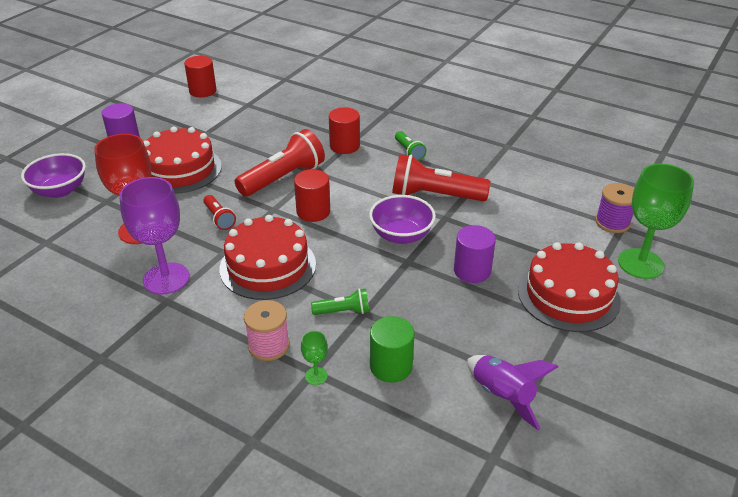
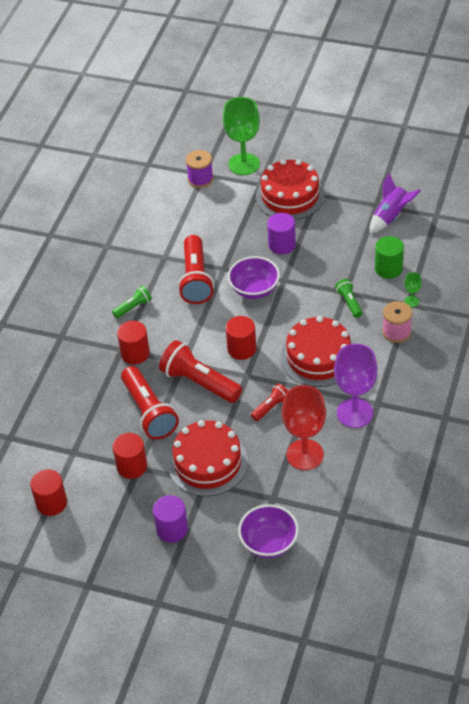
camera: 100 degrees left, 10 degrees up
(209, 130) = (132, 466): none -> red cylinder
(265, 145) = (149, 412): none -> red flashlight

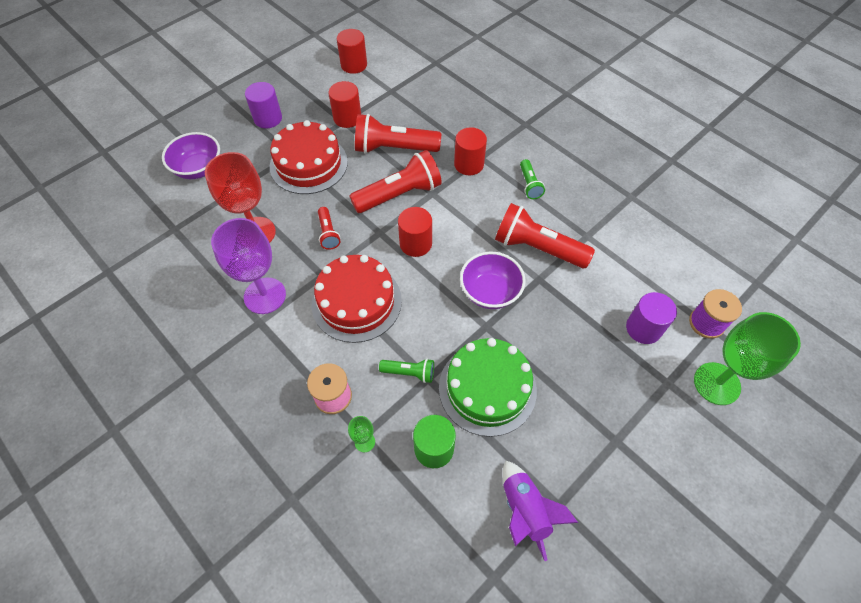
camera: 115 degrees right, 10 degrees up
(282, 245) = (544, 352): purple cylinder -> purple cylinder (643, 328)
(290, 196) = (629, 406): red cake -> none
(329, 261) = (487, 388): none -> green cake

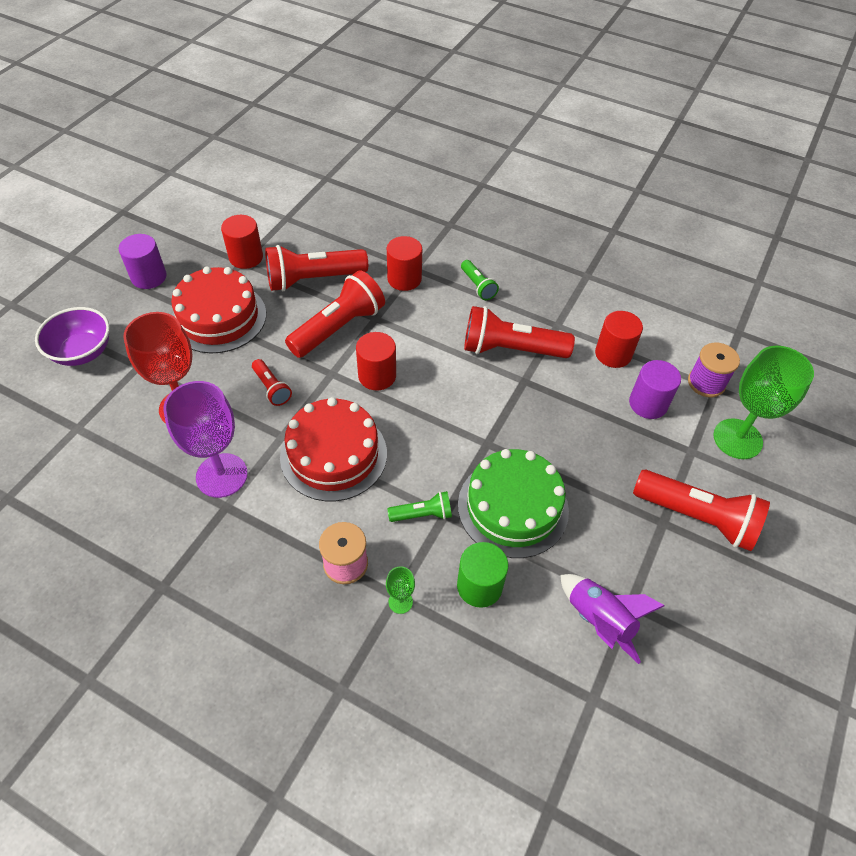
camera: 20 degrees left, 5 degrees down
(354, 65) = (231, 198): red cylinder -> red cylinder (613, 354)
(490, 292) = (478, 407): purple bowl -> none
(649, 445) = (697, 517): none -> red flashlight

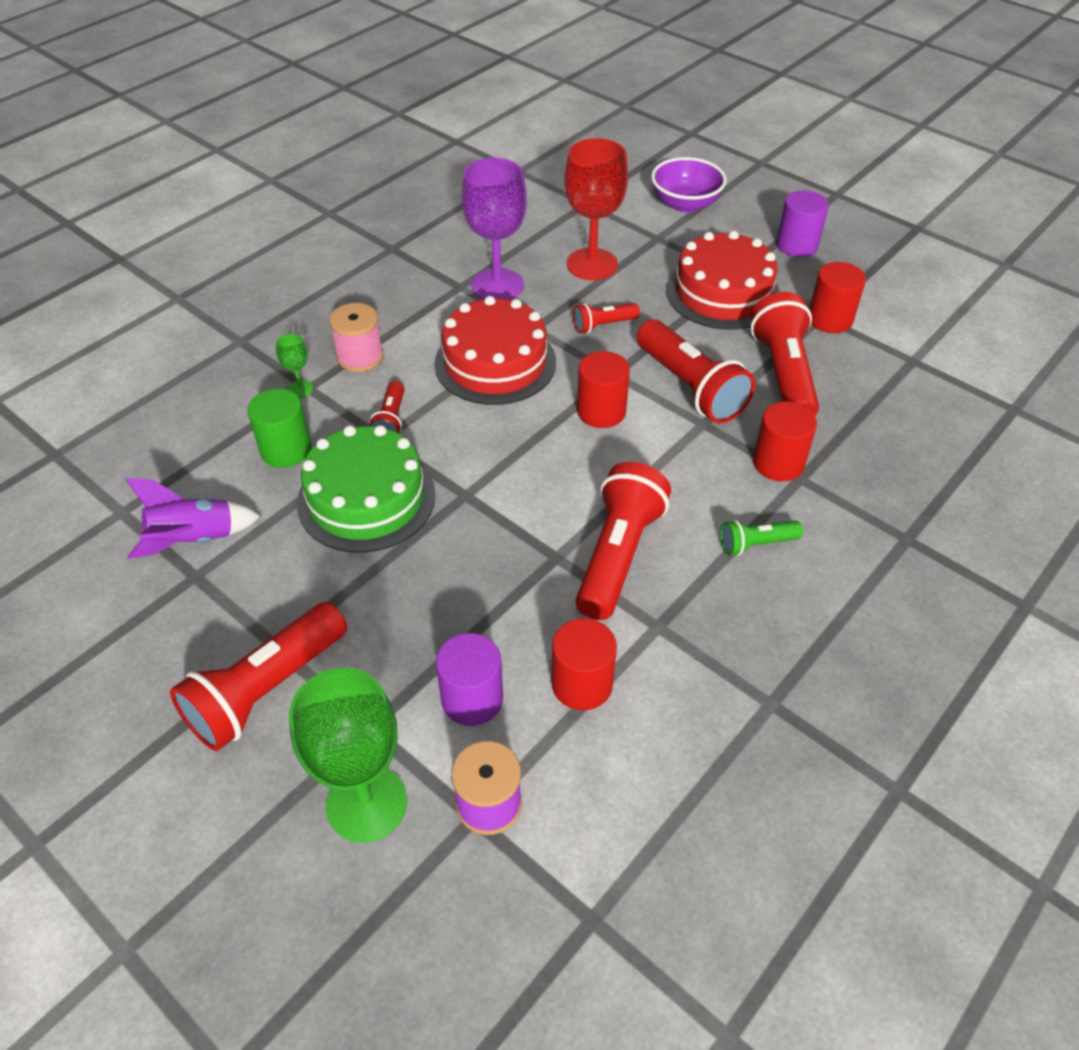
camera: 105 degrees right, 5 degrees down
(422, 514) = (391, 420): green flashlight -> red flashlight

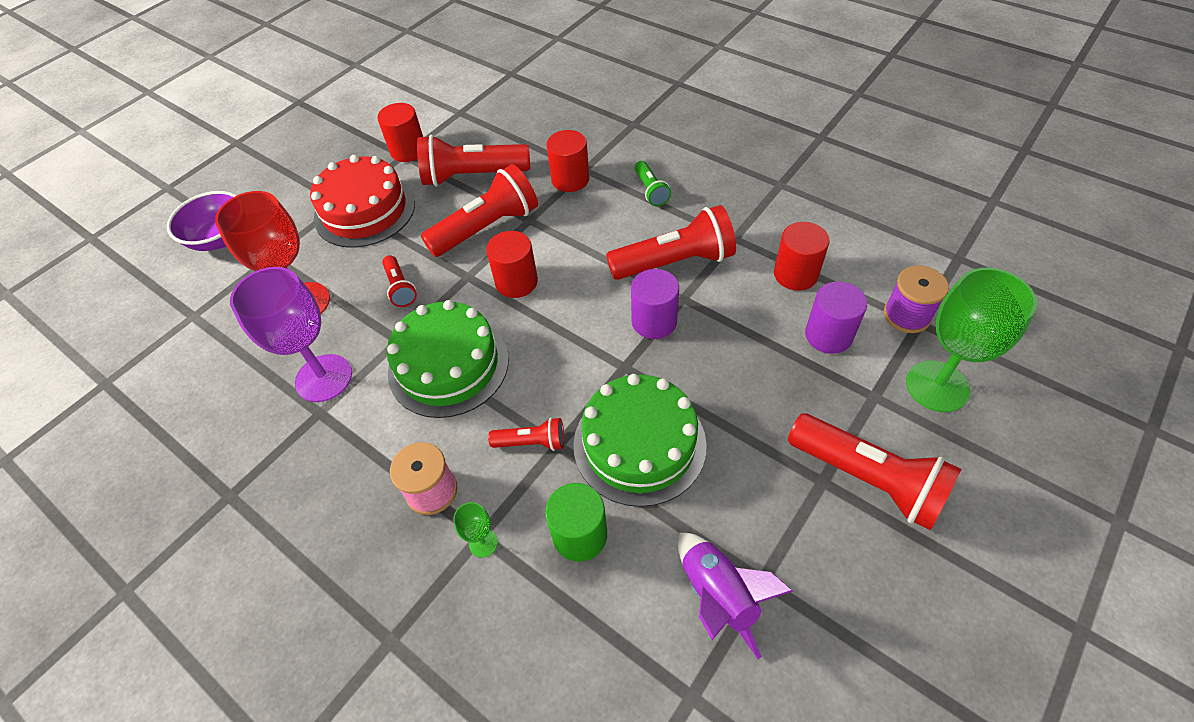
camera: 90 degrees left, 5 degrees up
(495, 362) = (448, 365): red cake -> green cake
(618, 555) = (674, 262): red flashlight -> red flashlight turned 150 degrees clockwise
(797, 245) = (306, 166): purple cylinder -> purple cylinder (654, 321)

